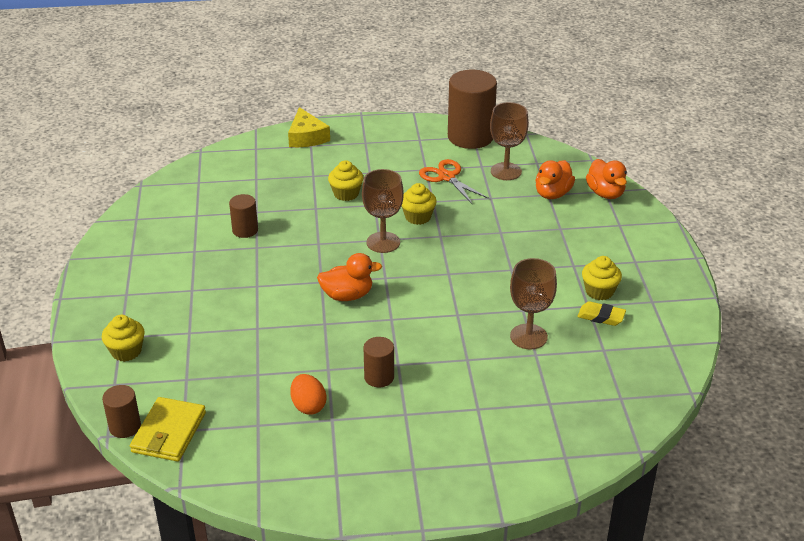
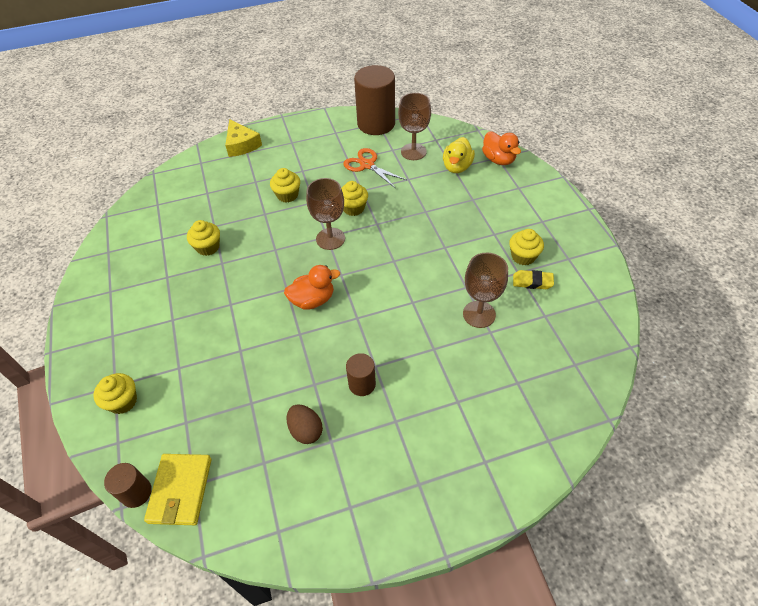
camera: 10 degrees left, 15 degrees up
(245, 230) = (208, 247): brown cylinder -> yellow cupcake
(308, 406) = (306, 430): orange egg -> brown egg
(552, 194) = (457, 167): orange duck -> yellow duck

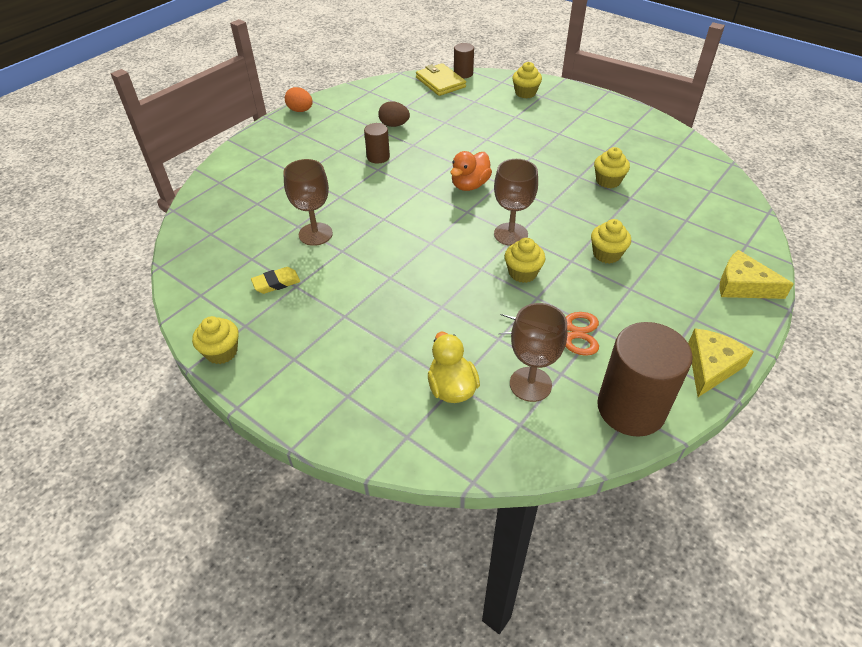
camera: 145 degrees right, 5 degrees down
(316, 122) = (711, 366): none -> yellow cheese
(393, 540) = (300, 110): none -> orange egg
(498, 159) = (402, 432): orange duck -> none
(523, 256) = (298, 304): yellow cupcake -> yellow cupcake (221, 352)

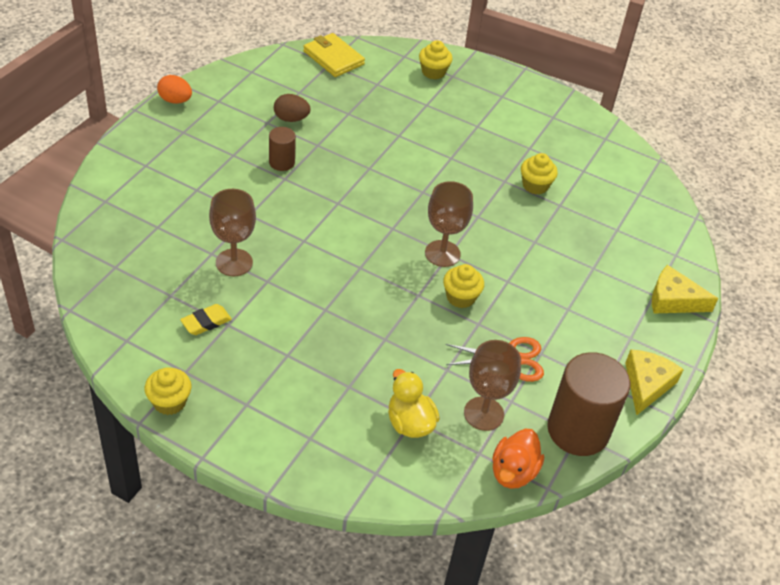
camera: 15 degrees left, 0 degrees up
(463, 74) = (358, 45): brown cylinder -> none
(470, 185) = (390, 195): orange duck -> orange duck (513, 472)
(606, 254) = (541, 272): yellow cupcake -> none

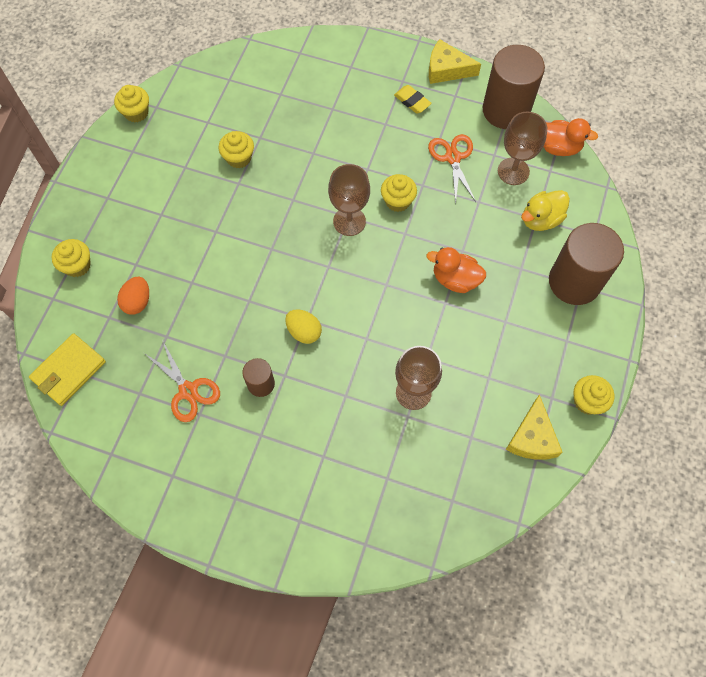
camera: 95 degrees left, 20 degrees up
(175, 100) = (182, 524): orange egg -> orange egg (137, 302)
(206, 322) = (492, 396): yellow eraser -> yellow eraser (412, 101)
(291, 119) = (188, 391): brown egg -> orange scissors
(318, 433) = (574, 282): none -> brown cylinder
(325, 198) = (304, 332): none -> yellow egg
(350, 324) = (455, 279): none -> orange duck
(599, 124) = (136, 112): none -> yellow cupcake
(673, 300) = (352, 53): yellow cheese -> yellow cheese (532, 437)

